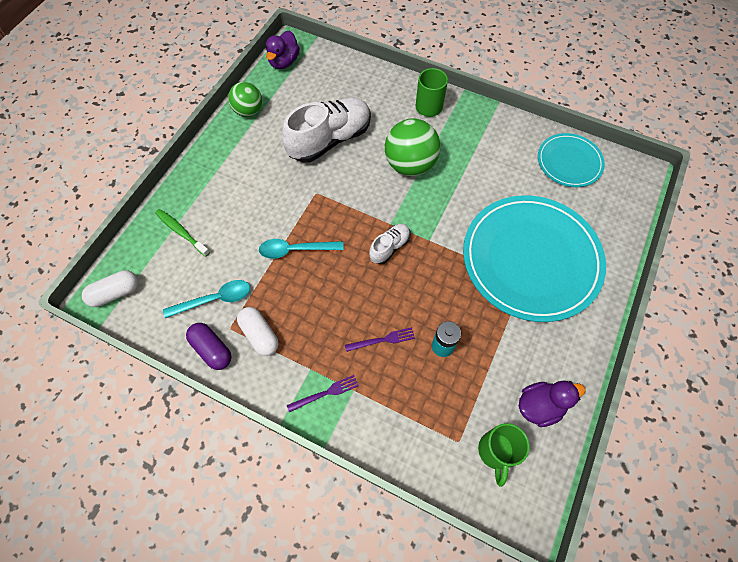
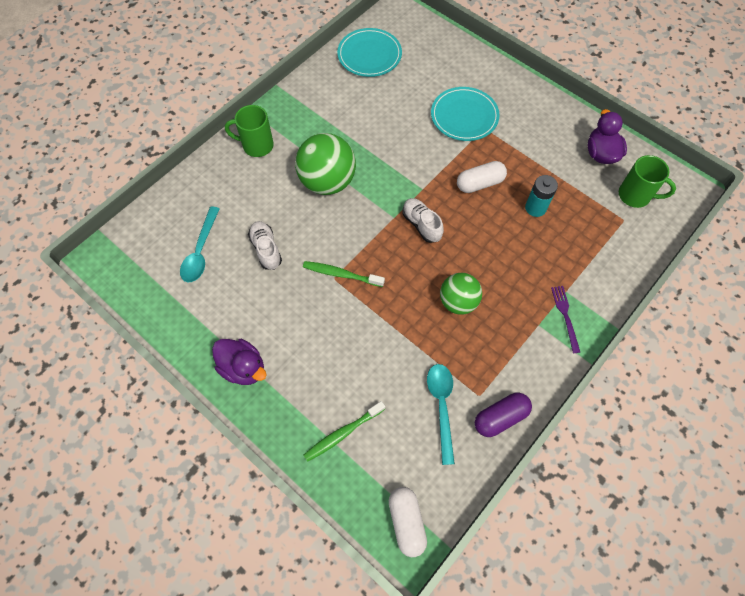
camera: 75 degrees left, 0 degrees up
(248, 111) = (187, 329): green ball -> green ball (458, 302)
(260, 334) = (493, 366): white capsule -> white capsule (479, 183)
(284, 62) = (124, 274): purple duck -> purple duck (243, 368)
(295, 250) = (401, 313): turquoise spoon -> turquoise spoon (200, 251)
(321, 197) = (341, 274): none -> green toothbrush
(330, 140) = (266, 249): white shoe -> white shoe, size x0.50
(382, 340) = (520, 255): purple fork -> none
(531, 259) = (464, 116): turquoise plate -> turquoise plate, size x0.52

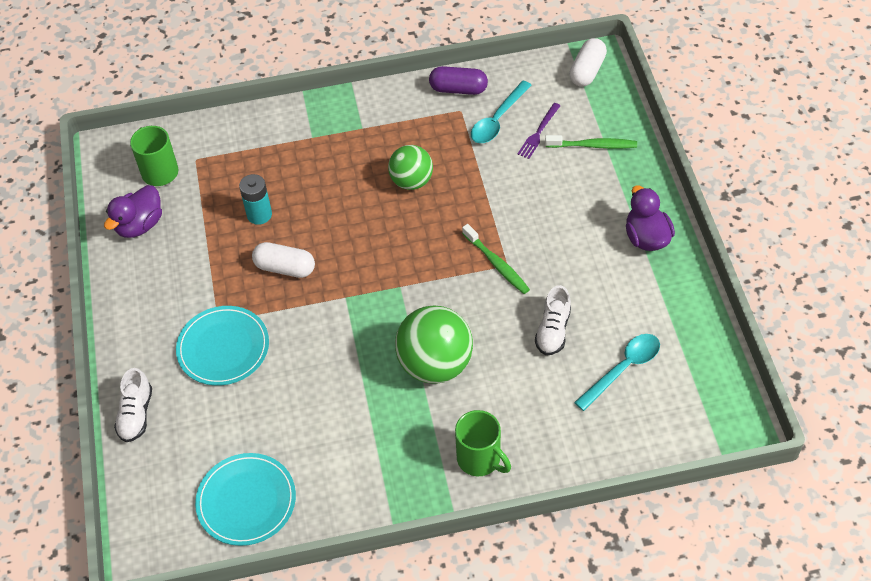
camera: 140 degrees left, 10 degrees down
(421, 224) = (380, 263): white shoe -> white shoe (136, 414)
(565, 316) = (334, 121): purple fork -> purple fork (538, 132)

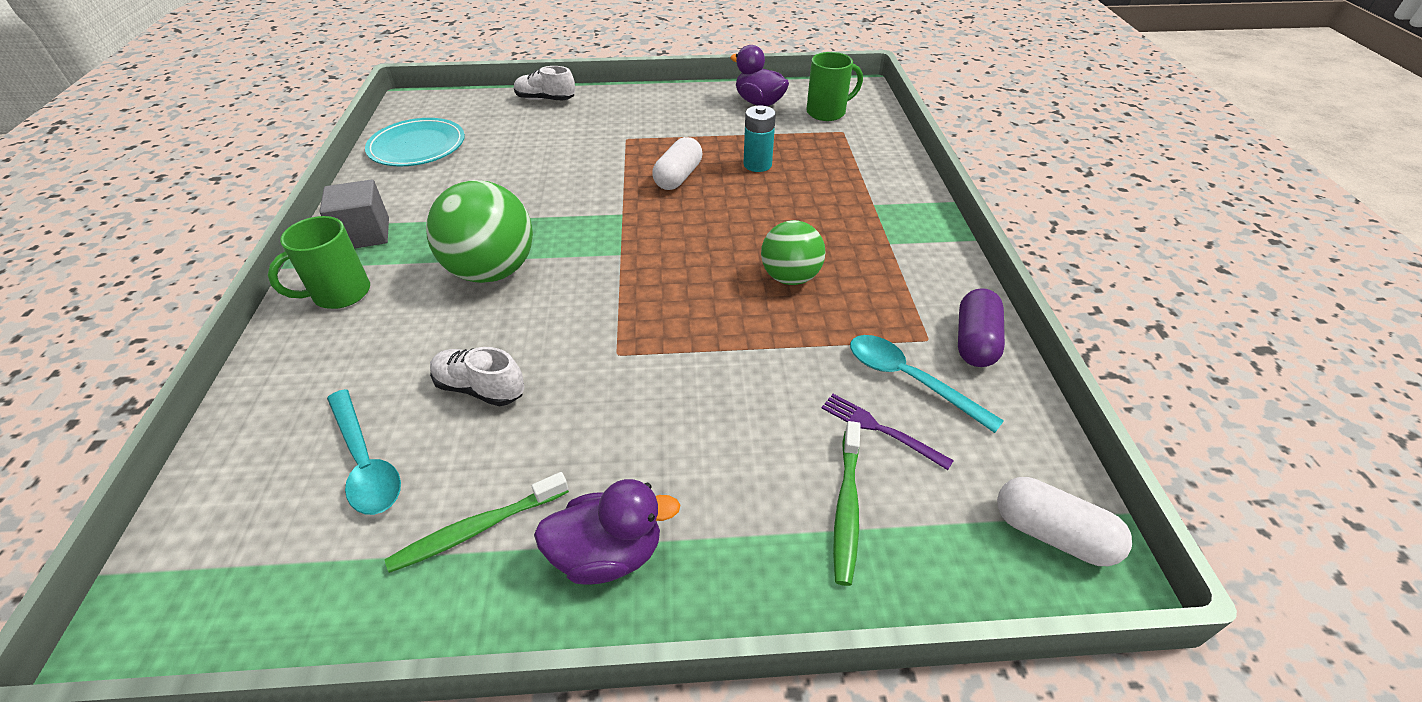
camera: 95 degrees right, 10 degrees down
(223, 348) = (593, 140): turquoise plate -> none
(401, 478) = (364, 234): none -> grey cube
(497, 264) = (622, 344): green toothbrush -> green toothbrush (477, 529)

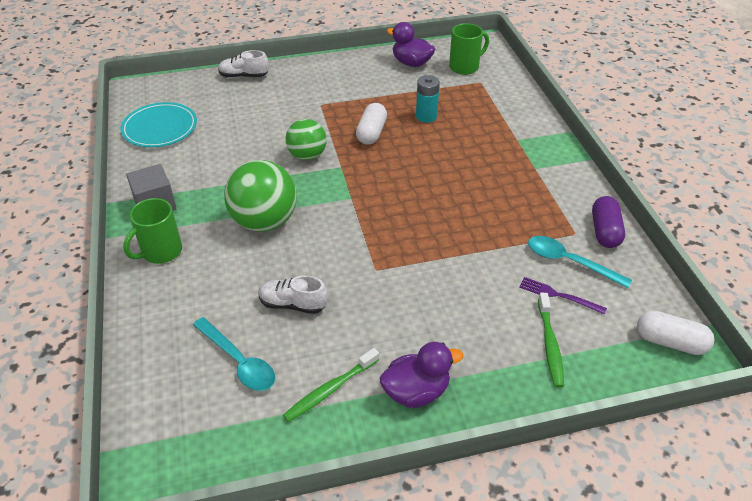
camera: 10 degrees left, 0 degrees up
(790, 277) = (474, 201): green ball -> green ball (307, 156)

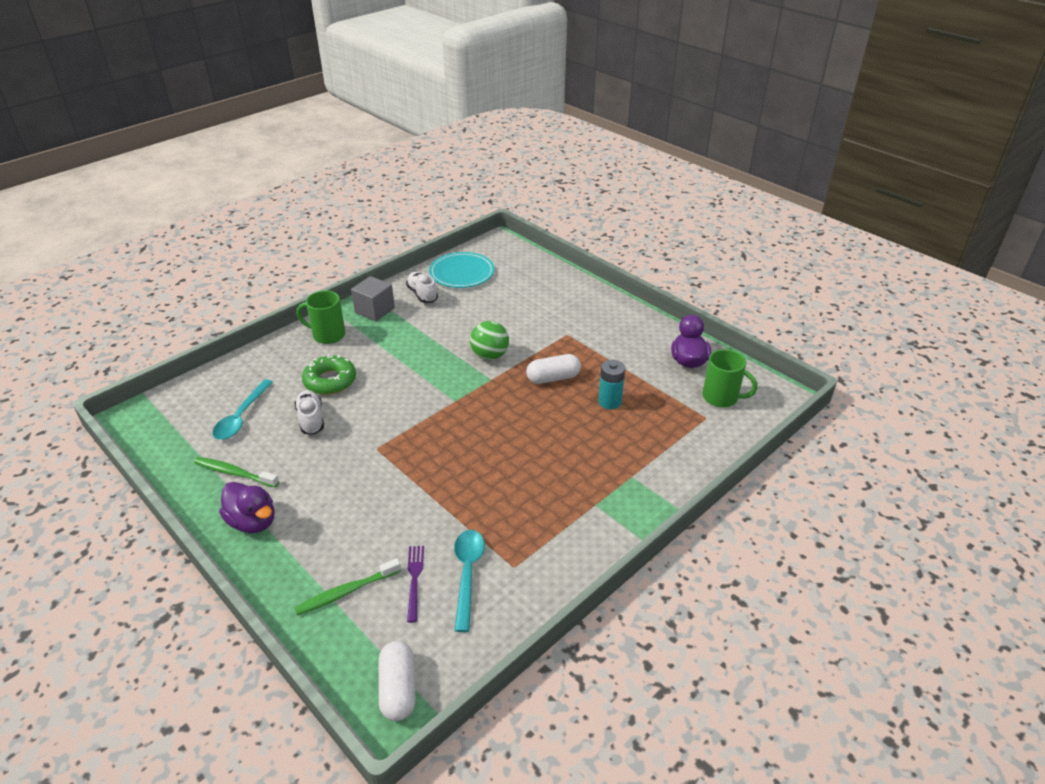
camera: 60 degrees right, 5 degrees down
(242, 272) = (330, 381): none -> green donut
(244, 76) = (566, 280): white shoe -> white shoe (422, 294)
(264, 222) = (392, 368): green ball -> none
(605, 231) = (534, 590): purple capsule -> none

